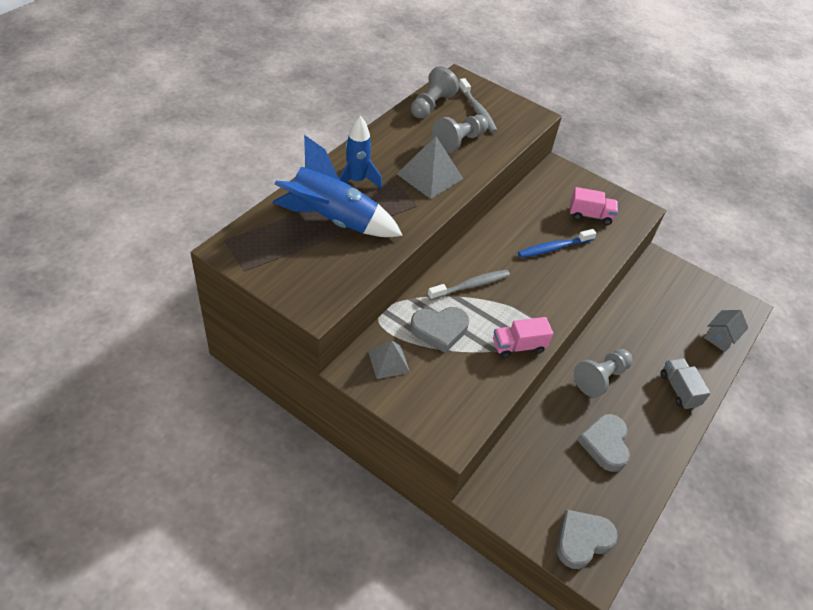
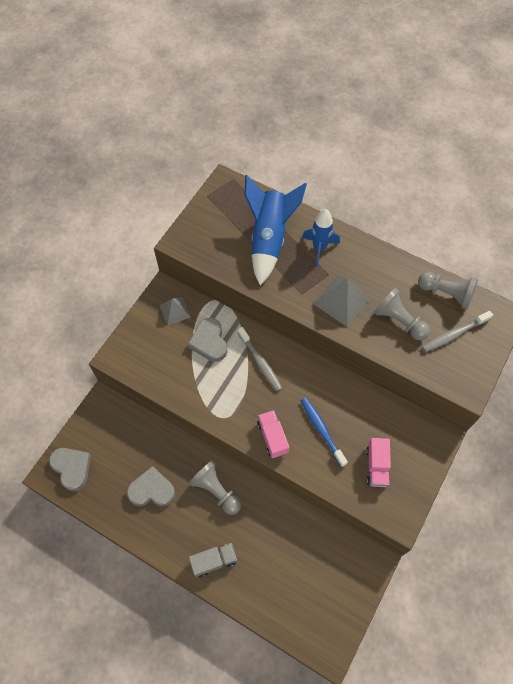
camera: 90 degrees right, 15 degrees up
(518, 346) = (202, 400): pink truck -> pink truck (272, 437)
(720, 337) = (282, 613): grey house -> none

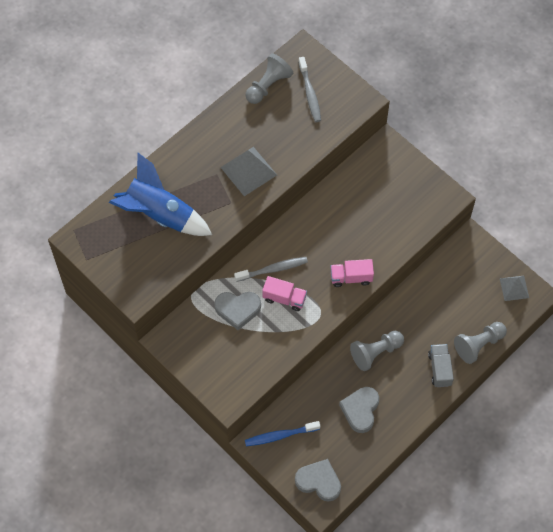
camera: 75 degrees left, 0 degrees up
(72, 468) = (319, 481): grey heart -> grey heart turned 45 degrees clockwise
(175, 311) = (192, 334): grey pyramid -> grey pyramid (514, 288)
(319, 248) = (185, 174): blue rocket -> none
(321, 430) = (355, 235): blue toothbrush -> blue toothbrush (280, 435)
(376, 466) = (400, 201): pink truck -> pink truck (284, 298)
(399, 321) = (283, 132): grey pawn -> grey pawn (478, 345)

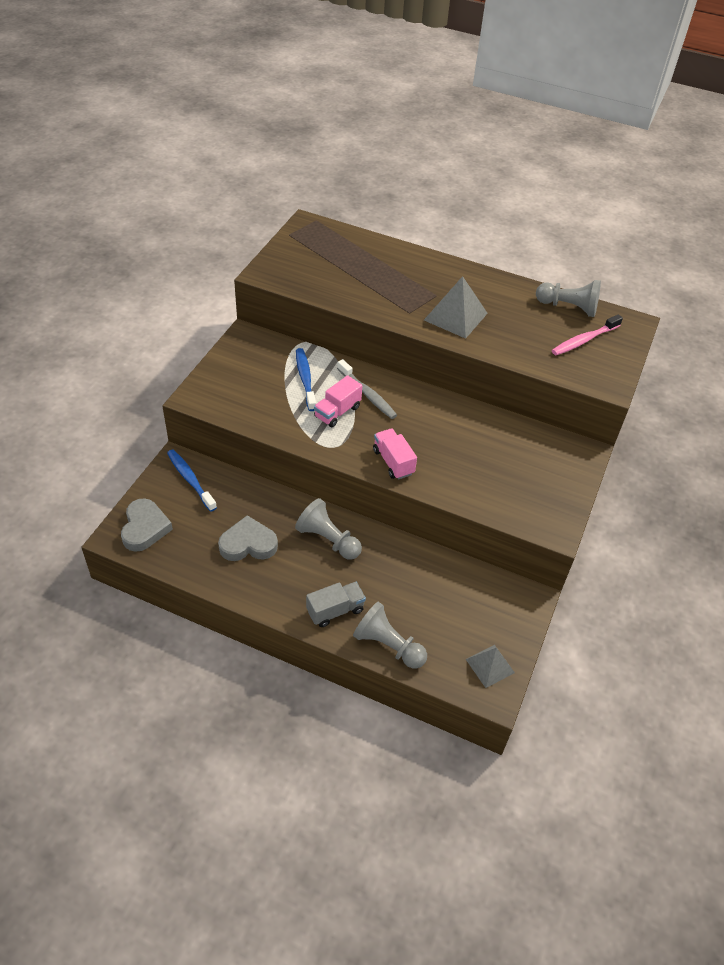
camera: 65 degrees right, 15 degrees down
(160, 215) = (365, 268): blue rocket -> none
(237, 310) = (305, 379): grey heart -> blue toothbrush
(284, 298) = (337, 412): pink truck -> pink truck turned 45 degrees clockwise
(310, 93) = (584, 340): grey toothbrush -> pink toothbrush

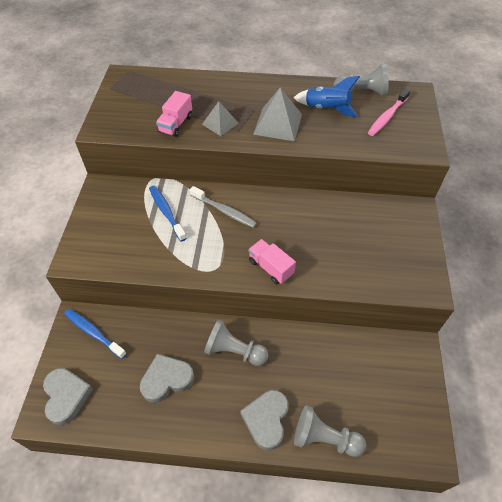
camera: 15 degrees left, 5 degrees up
(335, 610) = (266, 420): grey truck -> grey heart
(337, 412) = (205, 235): pink truck -> pink truck (176, 124)
(490, 666) = (415, 426): grey pyramid -> grey pyramid (220, 123)
(518, 315) = (326, 109): none -> blue rocket

